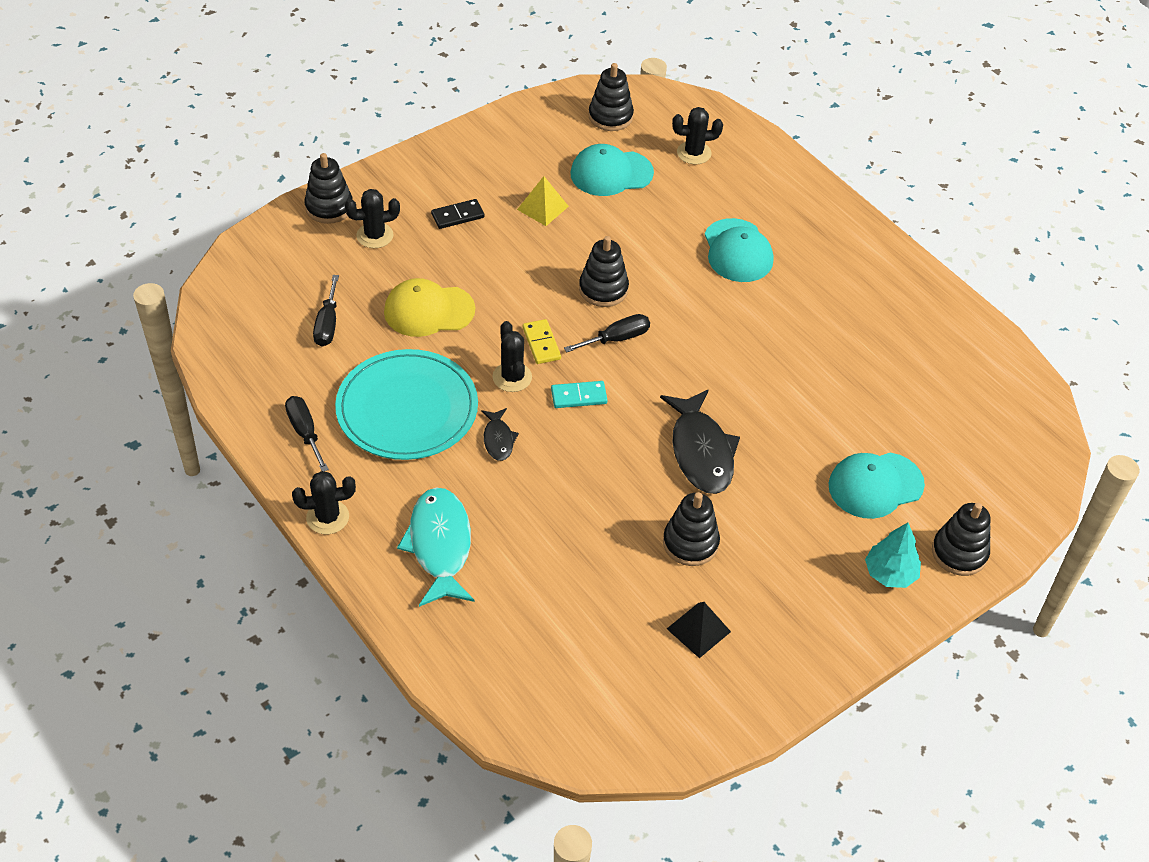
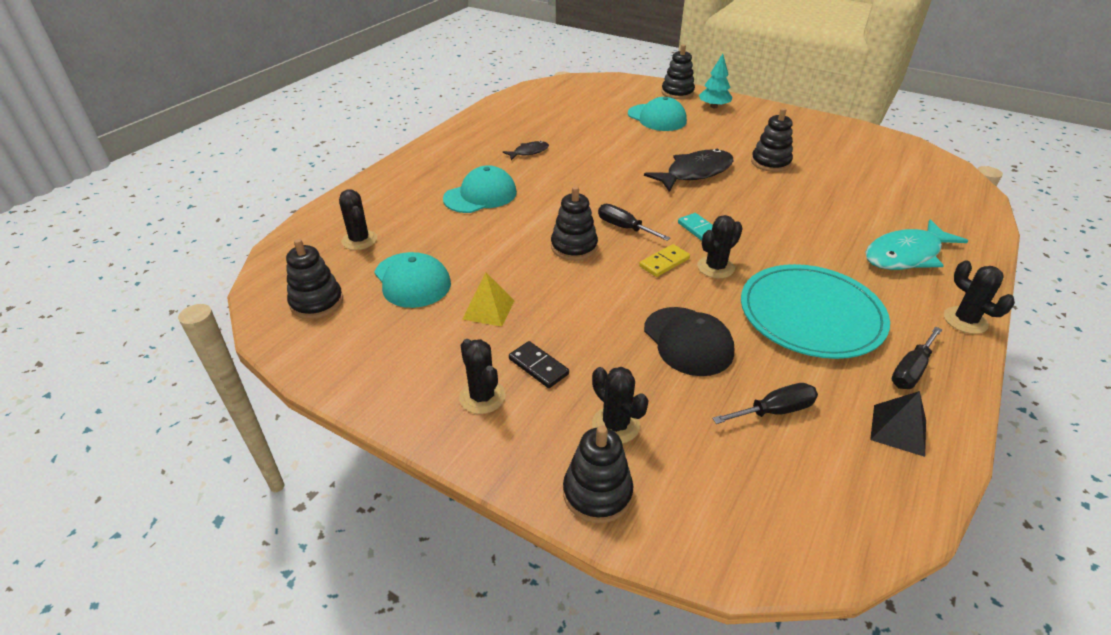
camera: 110 degrees left, 10 degrees down
(428, 311) = (688, 341): yellow cap -> black cap
(446, 179) = (482, 397): none -> black cactus
(498, 439) = (783, 256): black fish -> black fish (529, 152)
(698, 630) = (825, 149): black pyramid -> black pyramid (898, 430)

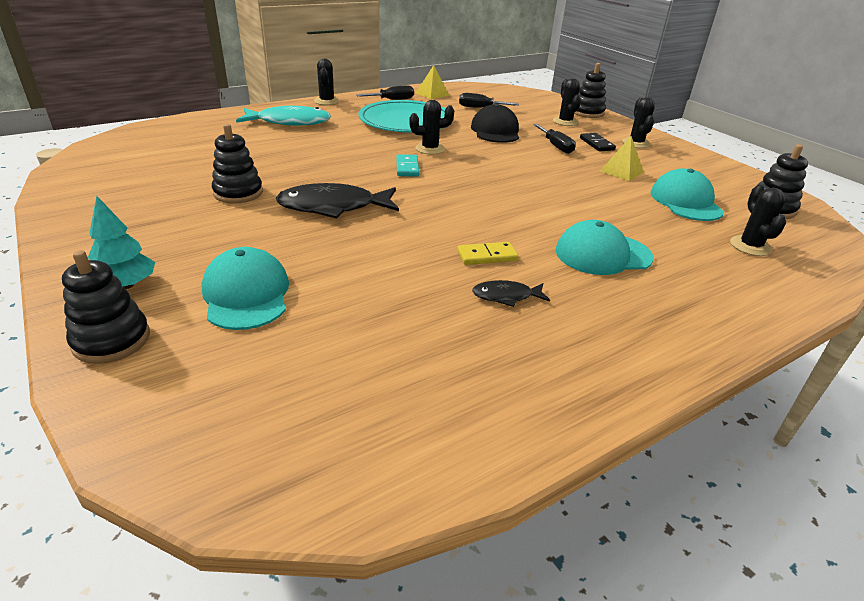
camera: 155 degrees left, 5 degrees down
(574, 247) = (529, 186): black stacking toy -> none
(624, 228) = (470, 186): black screwdriver -> black screwdriver (556, 146)
(664, 262) = (464, 160): yellow domino -> yellow domino (487, 256)
(898, 430) = (432, 94): black pyramid -> yellow pyramid

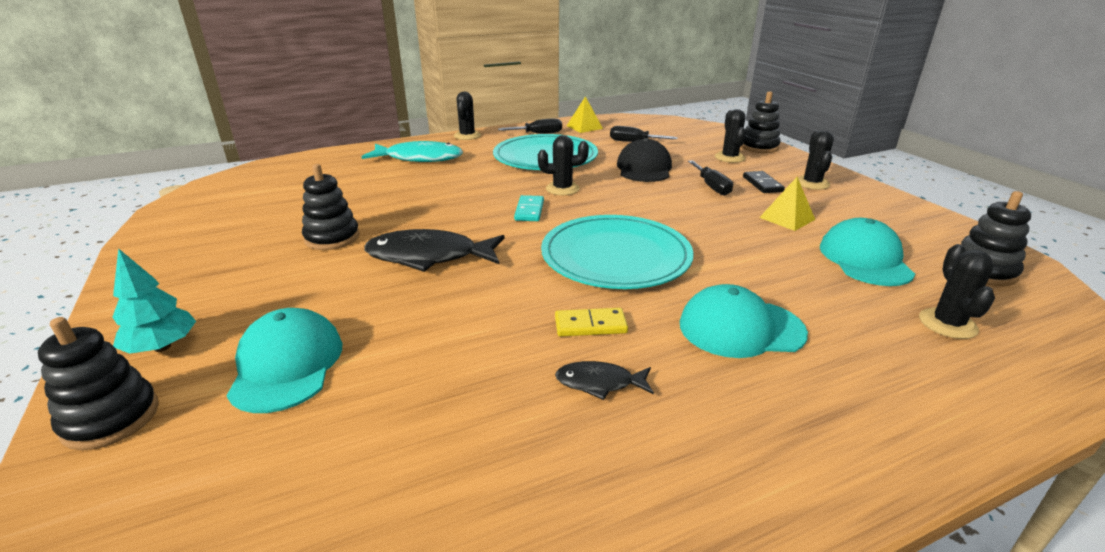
camera: 10 degrees right, 5 degrees down
(492, 203) = (616, 256): none -> turquoise plate

